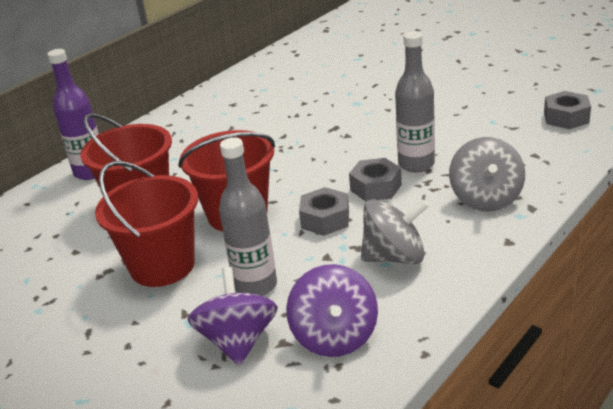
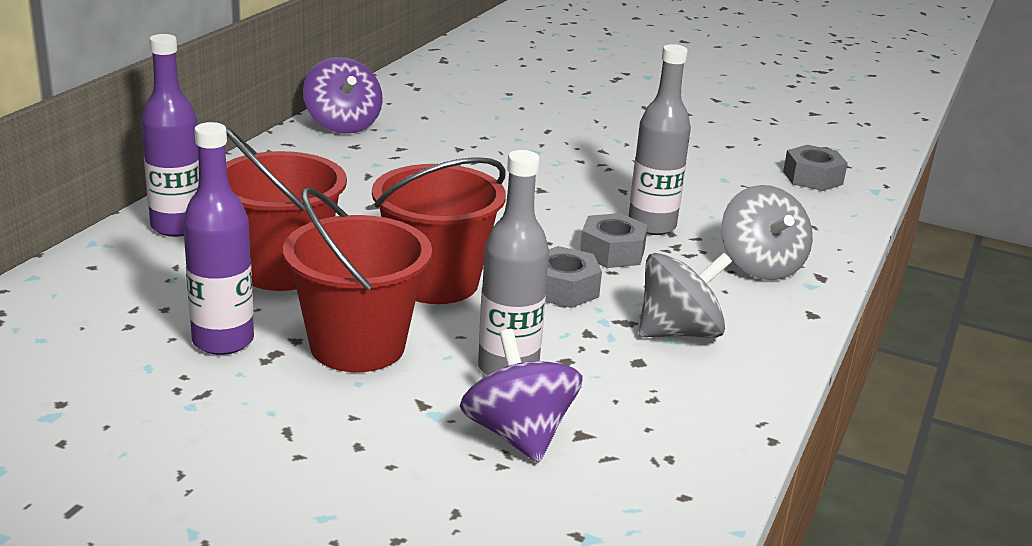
camera: 20 degrees left, 5 degrees down
(79, 261) = (223, 341): none -> purple bottle
(335, 337) = (648, 425): purple spinning top -> purple spinning top (343, 125)

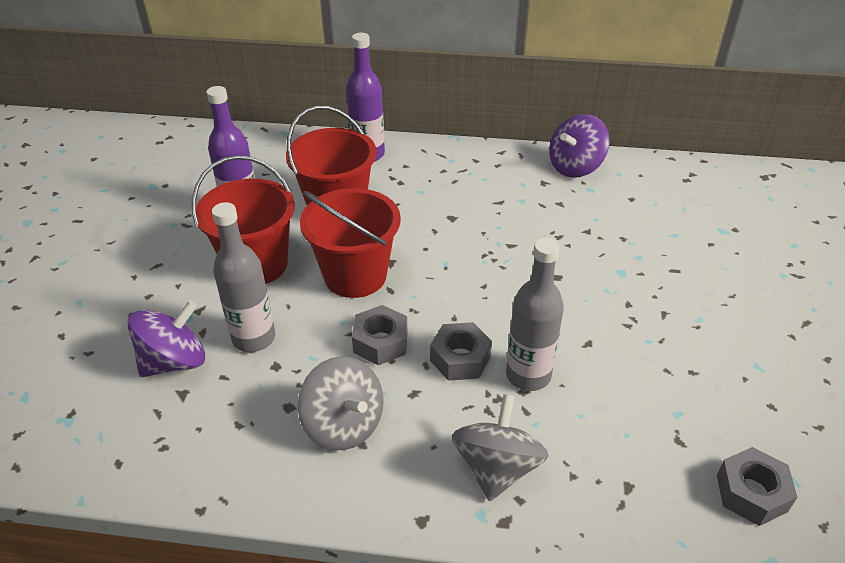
camera: 75 degrees right, 15 degrees up
(760, 266) = (497, 467): grey spinning top -> grey spinning top turned 135 degrees clockwise

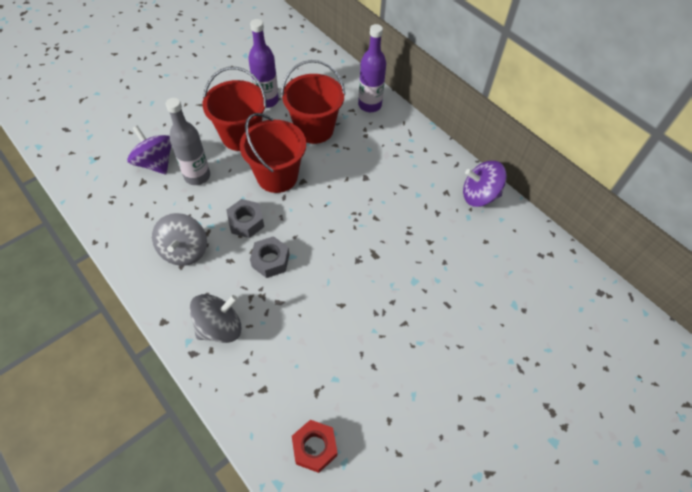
camera: 40 degrees right, 15 degrees up
(174, 361) = (155, 163): purple spinning top -> purple spinning top turned 135 degrees counterclockwise
(528, 375) = (290, 296): grey bottle -> none
(751, 493) = (314, 447): grey nut -> red nut

